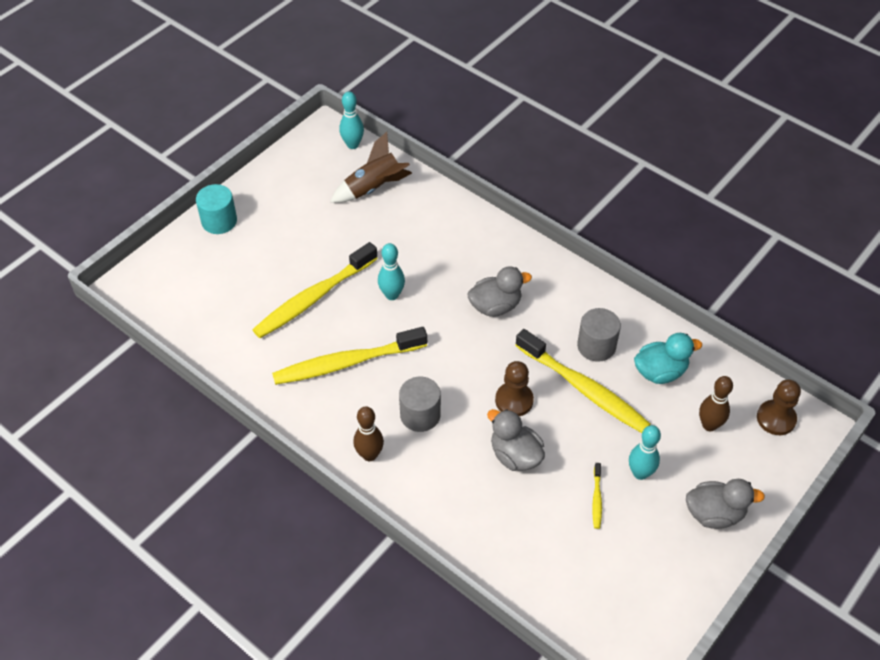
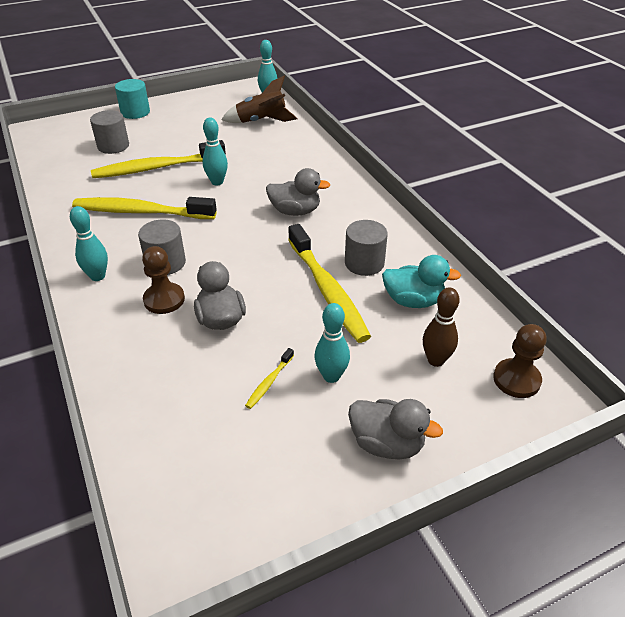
camera: 25 degrees right, 10 degrees down
(239, 282) = (113, 146): none -> grey cylinder
(369, 455) = (97, 276): brown bowling pin -> turquoise bowling pin
(514, 400) = (255, 278): brown pawn -> brown pawn (164, 300)

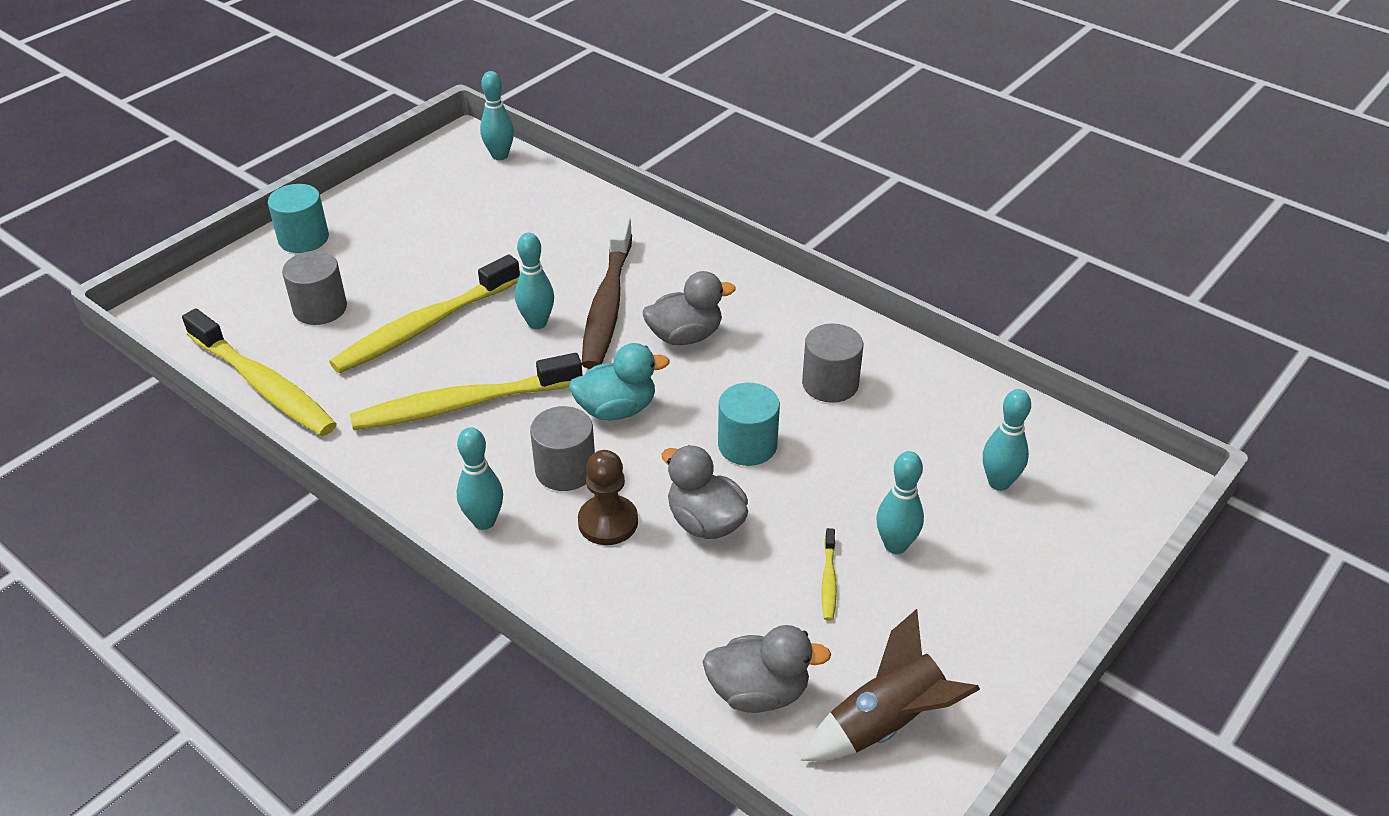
camera: 25 degrees left, 0 degrees up
(261, 121) = (523, 202): brown rocket -> brown rocket (885, 724)
(264, 182) = (607, 304): none -> brown toothbrush
(283, 283) = (747, 445): none -> turquoise cylinder
(327, 290) = (810, 436): yellow toothbrush -> yellow toothbrush (263, 385)
(387, 443) = (1011, 600): grey duck -> grey duck (758, 692)
(413, 301) = (924, 415): turquoise duck -> turquoise duck (616, 409)
(436, 360) = (999, 482): brown bowling pin -> turquoise bowling pin
(516, 380) = (1098, 474): brown pawn -> none

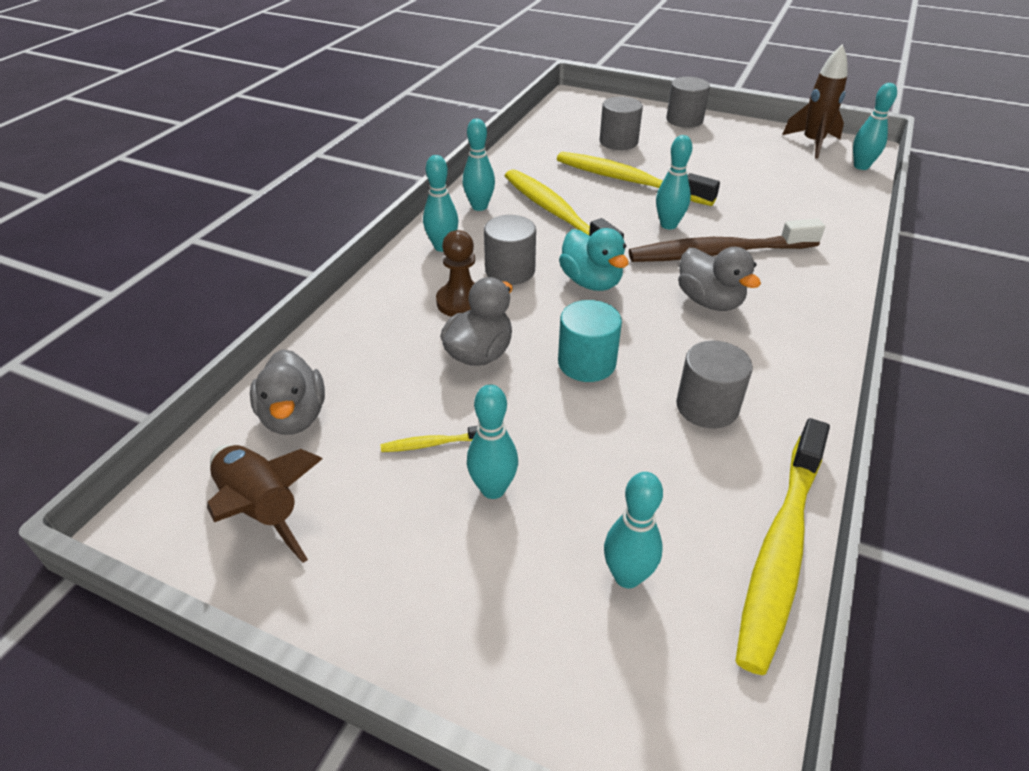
camera: 75 degrees right, 0 degrees up
(263, 385) = (533, 142): yellow toothbrush -> yellow toothbrush (780, 549)
(303, 238) = (684, 120): turquoise cylinder -> grey cylinder
(406, 470) = (479, 206): none -> turquoise bowling pin
(431, 167) = (812, 143): none -> brown rocket

